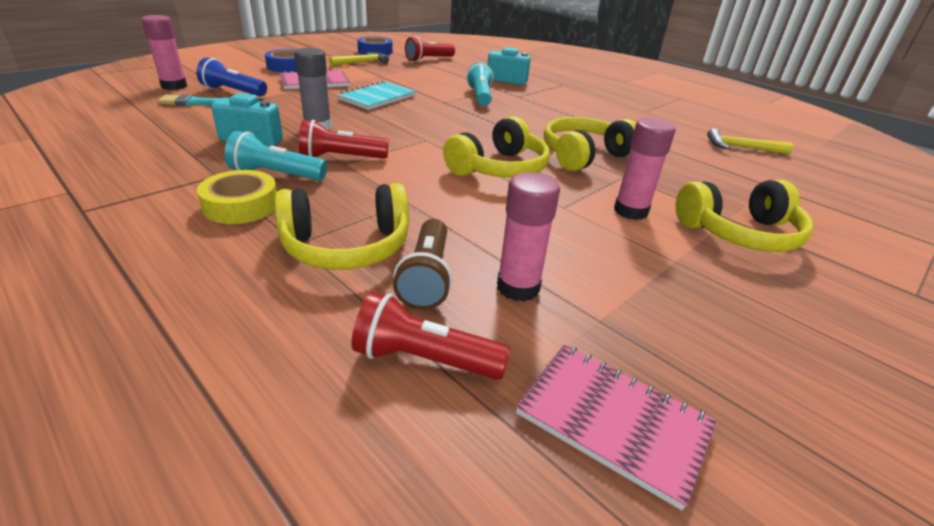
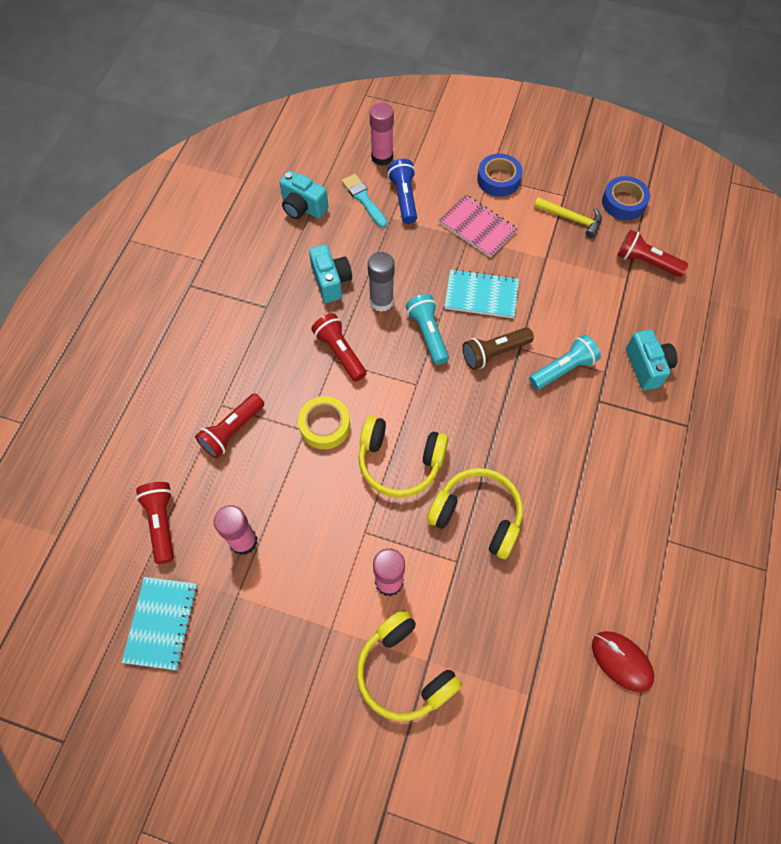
camera: 65 degrees right, 30 degrees up
(142, 125) = (303, 208): none -> turquoise camera
(241, 205) = (241, 348): yellow tape -> yellow tape (325, 426)
(276, 175) = (288, 335): turquoise flashlight -> turquoise flashlight (428, 334)
(347, 246) = (232, 431): yellow headphones -> red flashlight
(427, 277) = (226, 489): brown flashlight -> brown flashlight (494, 353)
(613, 421) = (161, 623): pink notebook -> turquoise notebook
(741, 148) = (621, 661): yellow hammer -> red mouse

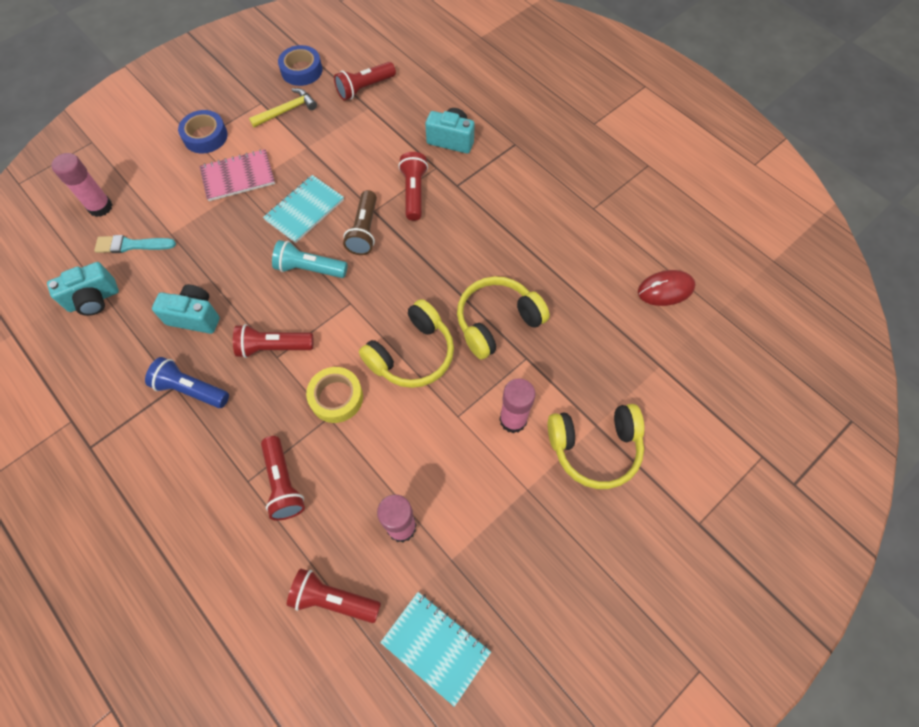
camera: 60 degrees left, 0 degrees up
(381, 301) = (249, 287): grey glue stick -> none
(404, 198) = (159, 213): blue flashlight -> blue flashlight (191, 389)
(563, 369) = (414, 192): turquoise flashlight -> red flashlight

